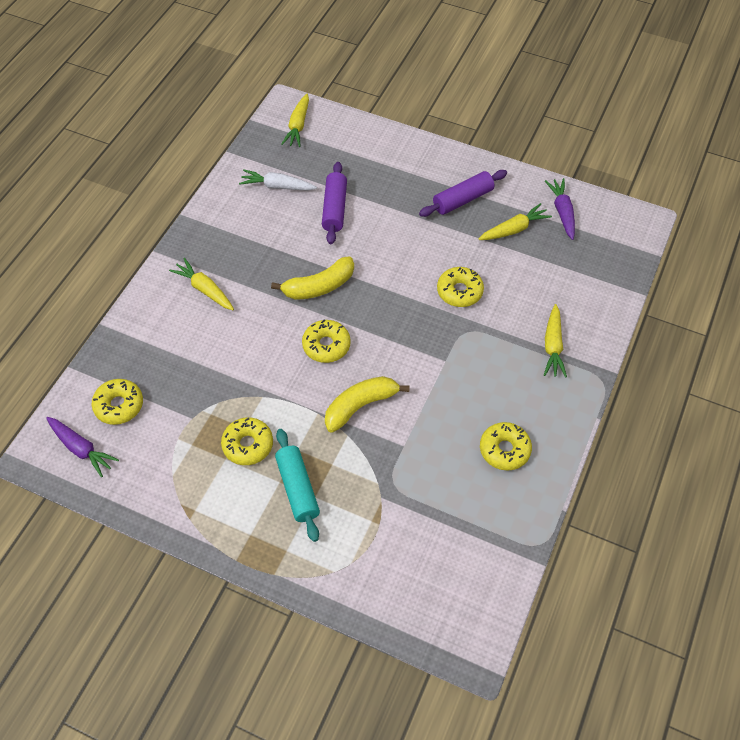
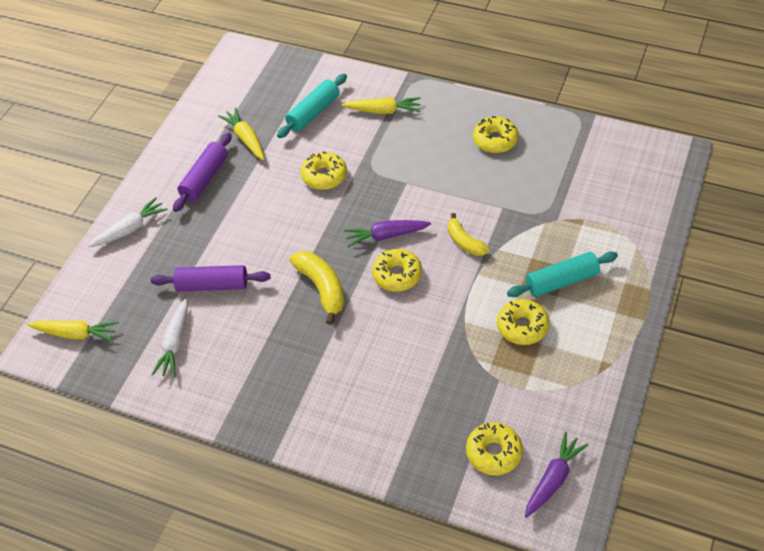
camera: 90 degrees left, 5 degrees down
(204, 289) = (329, 395): yellow carrot -> none
(360, 406) = (464, 242): yellow banana -> yellow banana, size x0.66
(405, 151) = (130, 229): none -> white carrot
(462, 200) = (204, 178): purple rolling pin -> purple rolling pin turned 60 degrees clockwise
(550, 284) = (313, 112): none -> turquoise rolling pin
(562, 212) = (224, 105): purple carrot -> purple carrot (386, 236)

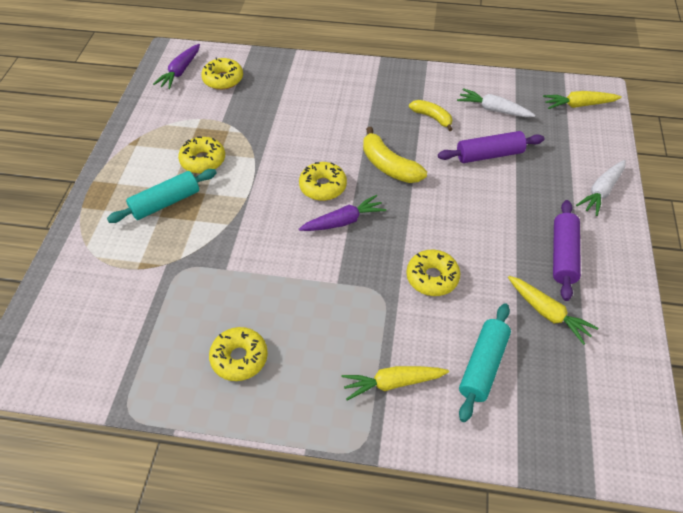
camera: 165 degrees right, 0 degrees up
(175, 343) = (493, 110): white carrot -> white carrot turned 60 degrees counterclockwise
(464, 242) = (262, 226): yellow banana -> yellow banana (432, 117)

